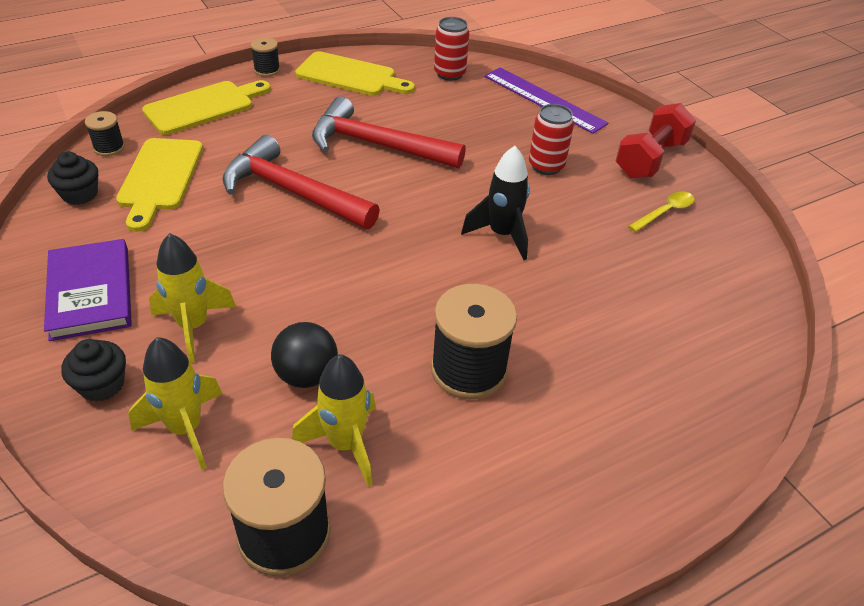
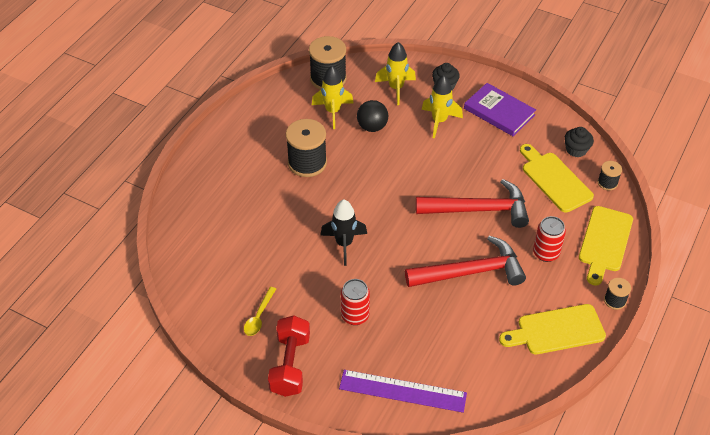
camera: 150 degrees right, 5 degrees up
(449, 74) = (493, 379): red can -> red can (546, 253)

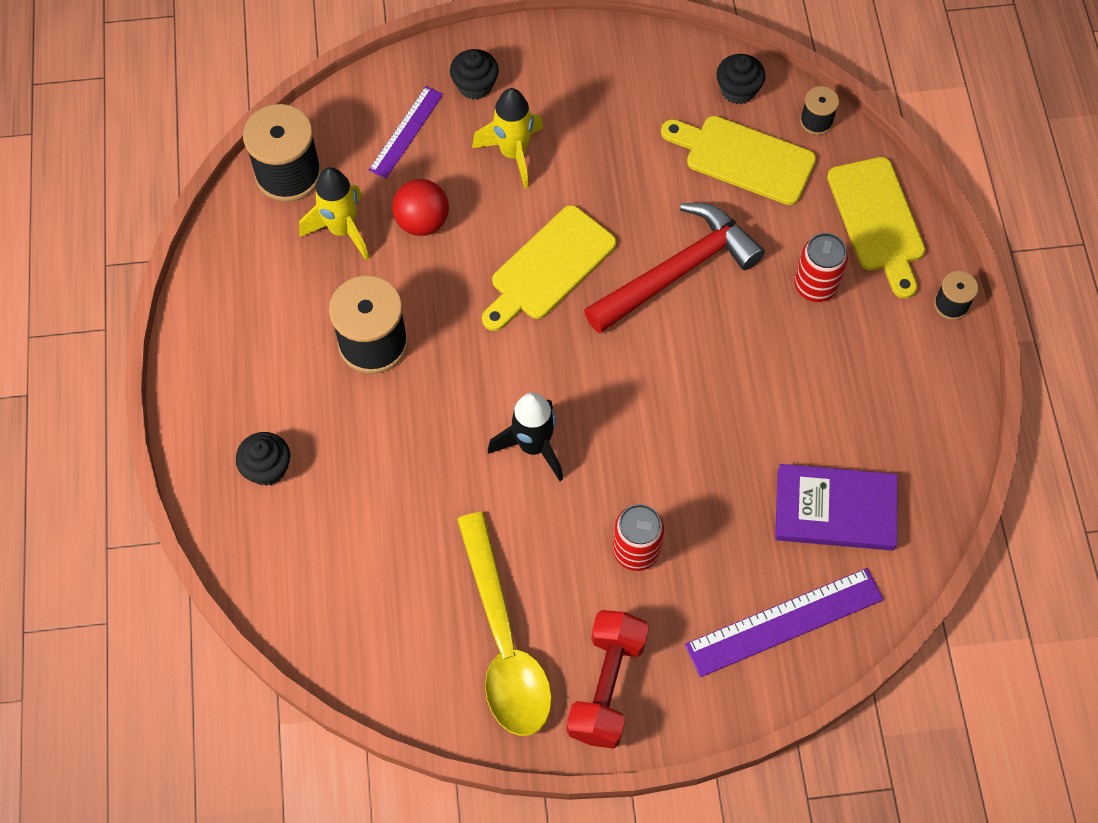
camera: 35 degrees left, 15 degrees up
(217, 186) = (267, 468): none -> black cupcake
(259, 316) = (503, 641): yellow spoon -> yellow spoon, size x2.20
(290, 365) = (607, 686): red dumbbell -> red dumbbell turned 45 degrees clockwise
(372, 127) = (422, 221): black ball -> red ball
(396, 88) = (406, 132): yellow rocket -> purple ruler
(471, 272) = (739, 379): red hammer -> none
(499, 112) = (587, 87): purple book -> purple book (835, 509)
(556, 330) = (911, 398): yellow cutting board -> yellow cutting board (549, 267)

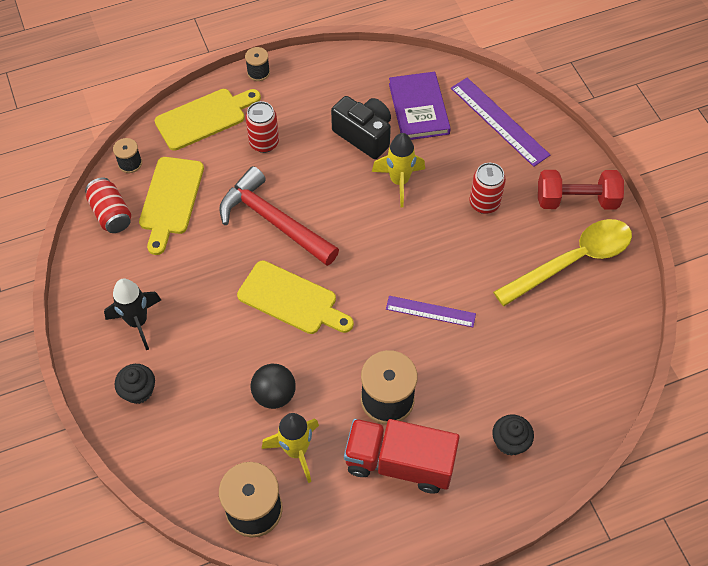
camera: 105 degrees left, 5 degrees down
(287, 335) = (399, 463): none -> red truck
(406, 132) = (193, 429): purple ruler -> purple ruler (430, 311)
(422, 221) = (274, 394): red ball -> black ball
(513, 153) = (198, 347): yellow rocket -> yellow rocket (399, 181)
(533, 446) = (433, 276): black rocket -> black rocket (138, 322)
(738, 90) = (111, 214): black cupcake -> red can
(800, 420) = (364, 135): none -> black camera

